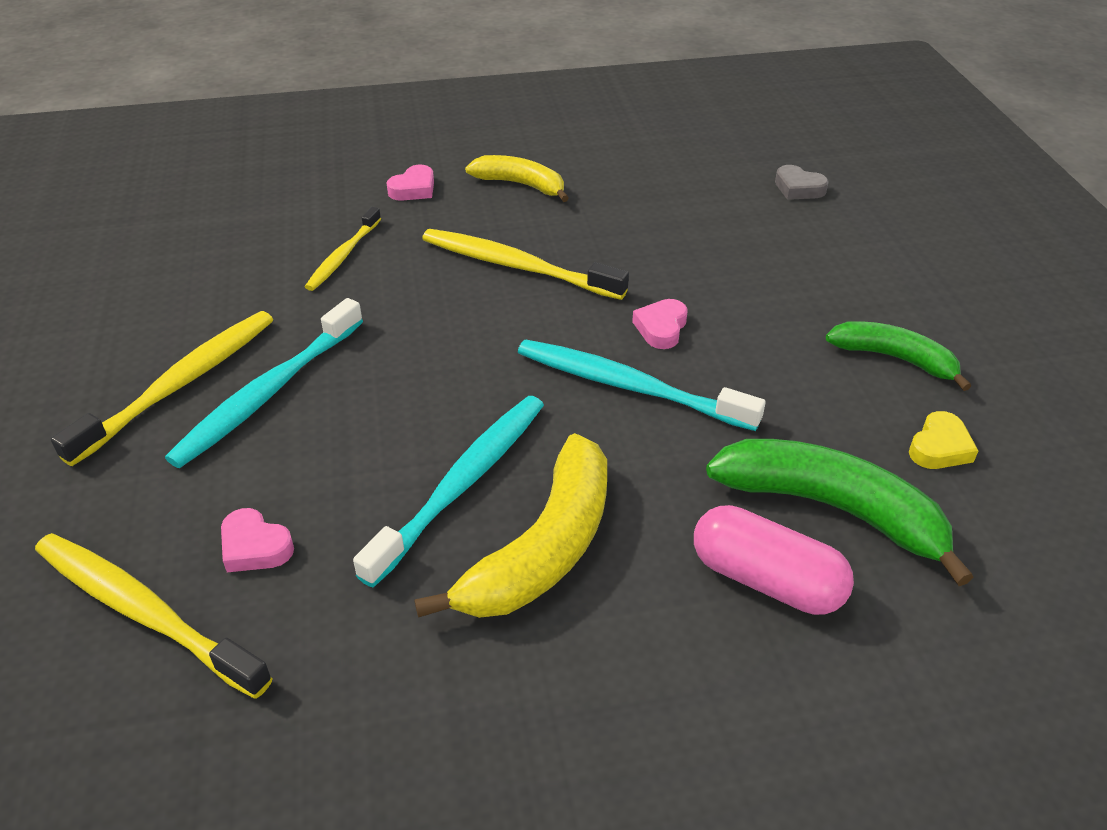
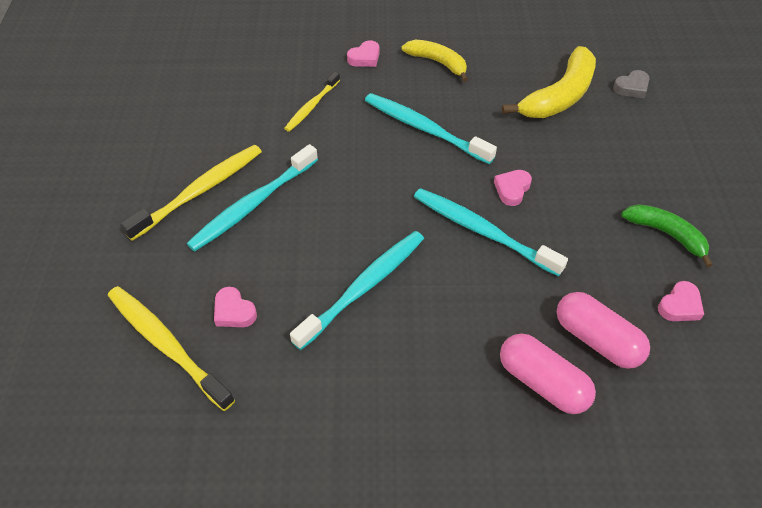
camera: 10 degrees right, 10 degrees up
(517, 266) = (424, 128): yellow toothbrush -> turquoise toothbrush
(543, 548) = (407, 339): yellow banana -> yellow banana (559, 96)
(798, 188) = (631, 87): grey heart -> grey heart turned 75 degrees counterclockwise
(832, 509) = (597, 339): green banana -> pink capsule
(939, 447) = (679, 305): yellow heart -> pink heart

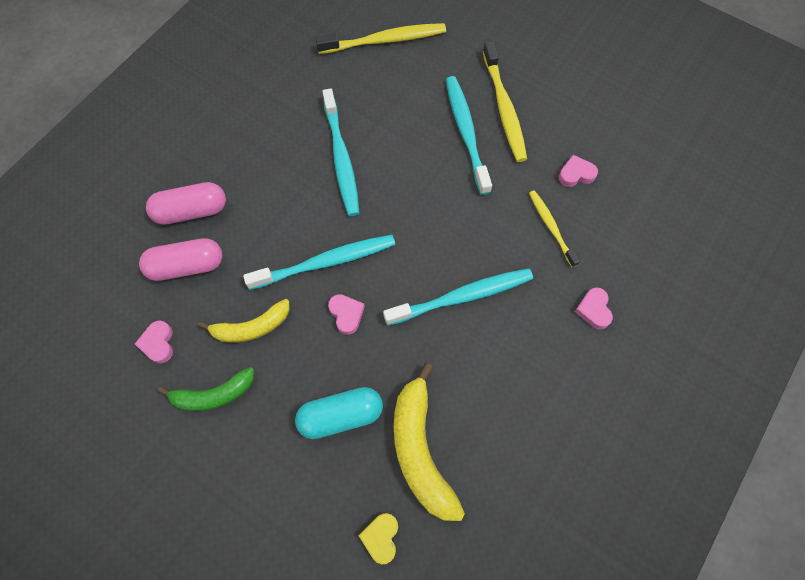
camera: 125 degrees right, 15 degrees up
(234, 311) = (381, 81): pink heart -> pink heart (576, 174)
(438, 62) = (544, 371): yellow banana -> yellow banana (251, 327)
(588, 148) = (340, 416): none -> turquoise capsule
(631, 87) = (381, 537): grey heart -> yellow heart

